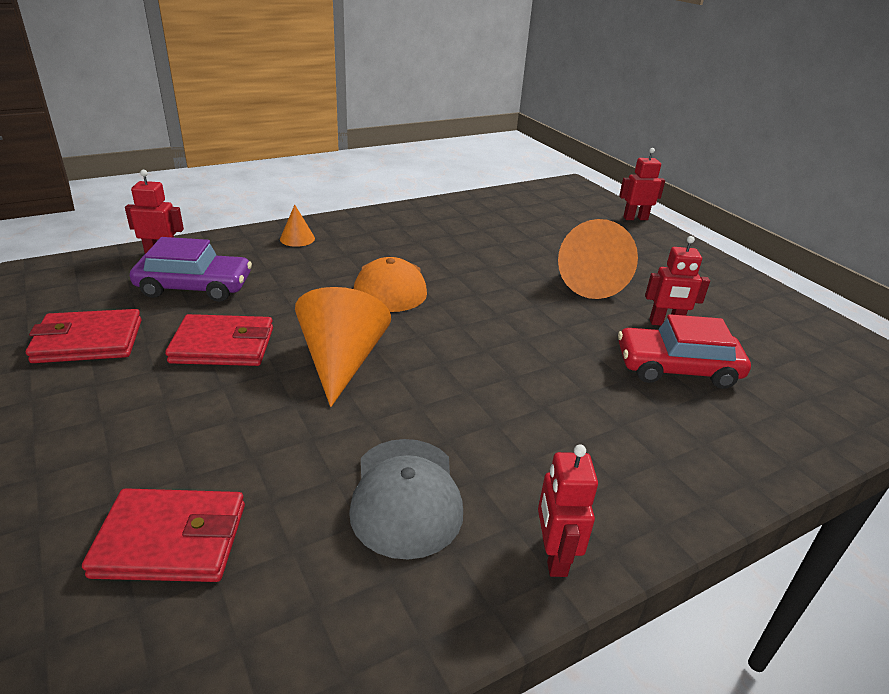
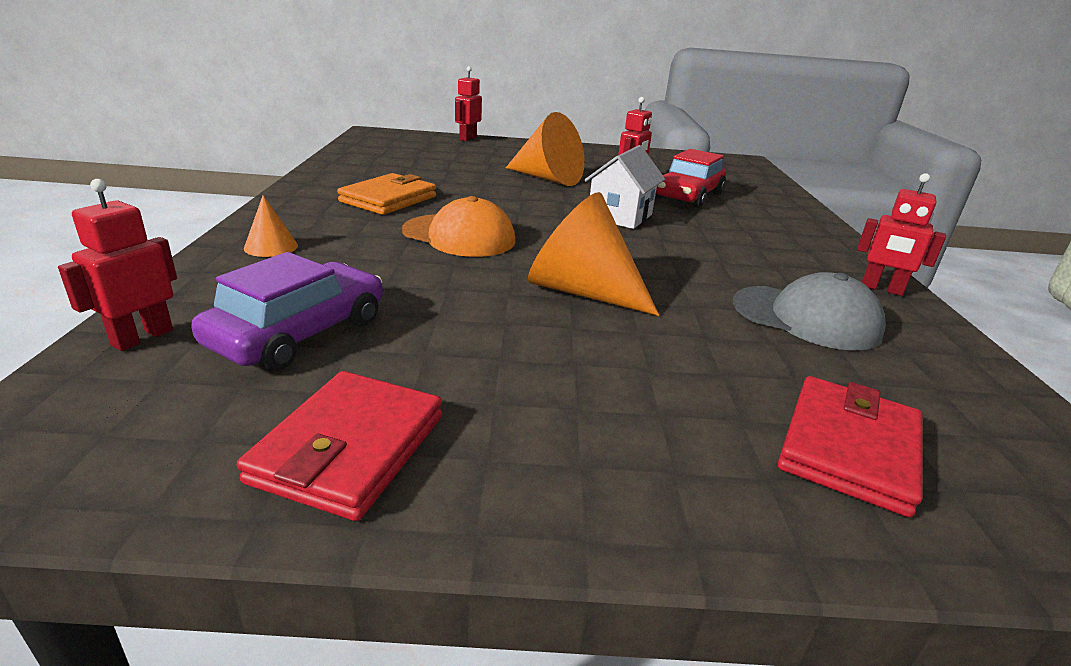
camera: 60 degrees left, 5 degrees down
(223, 345) = (483, 344): red wallet -> none
(427, 240) = (388, 199): none -> orange wallet
(541, 341) = (620, 216): none -> white house

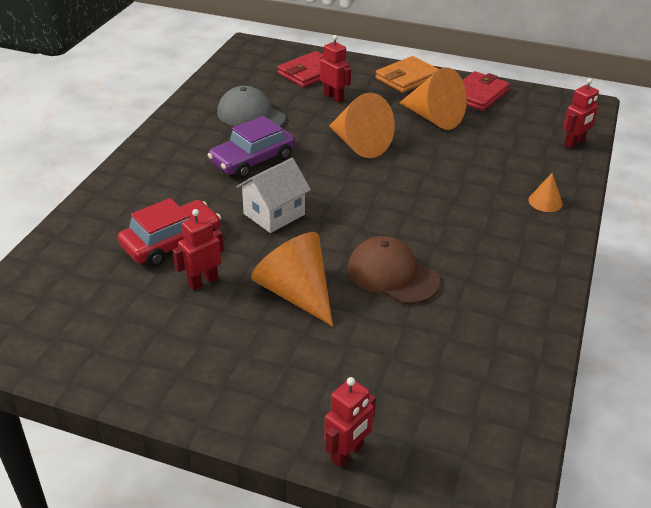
camera: 160 degrees left, 10 degrees up
(299, 333) = (507, 137): purple car -> purple car (252, 160)
(388, 199) = (470, 260): orange wallet -> orange wallet (407, 78)
(459, 236) = (418, 201): orange cap -> none
(464, 357) = (434, 118): none -> orange cone
(468, 189) = (392, 275): none -> brown cap
(881, 289) = (174, 126): red robot -> red robot (334, 97)

